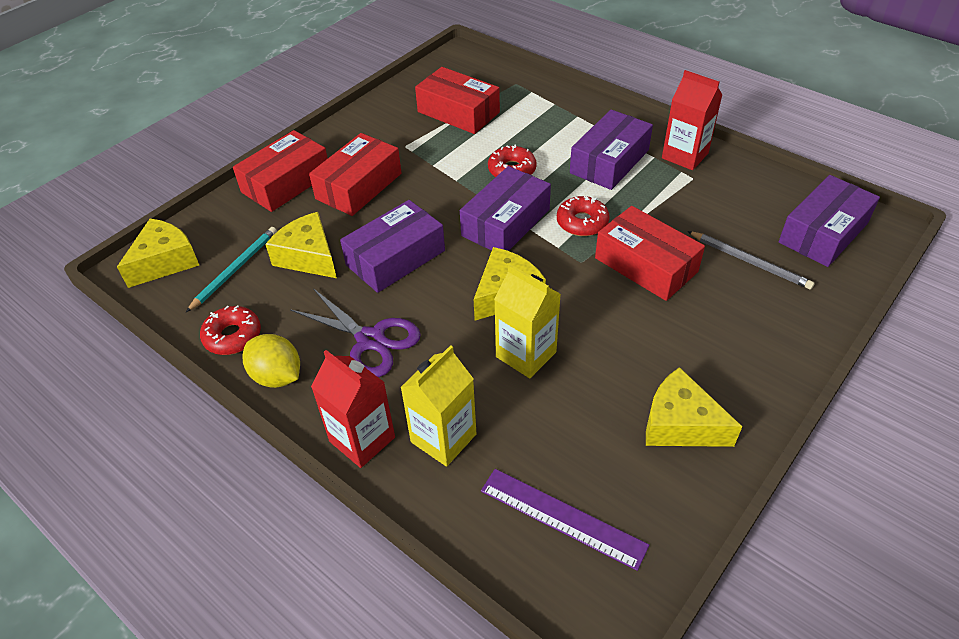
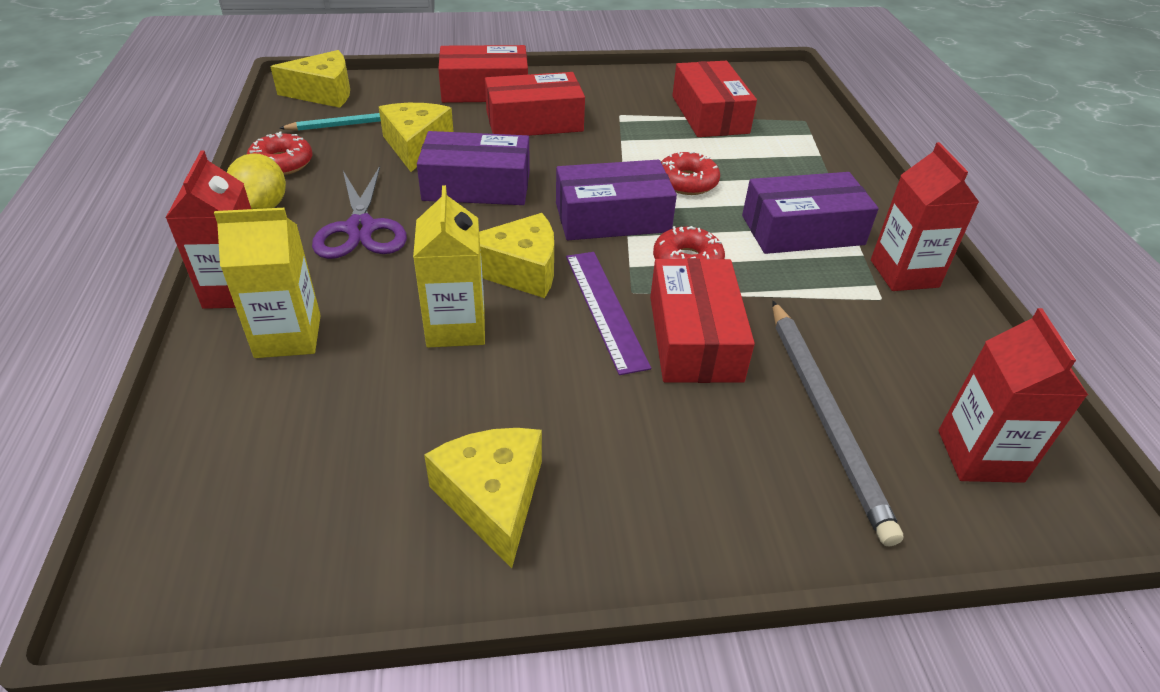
camera: 40 degrees right, 5 degrees down
(562, 517) = (263, 477): purple ruler -> purple ruler (605, 309)
(750, 262) = (825, 416): grey pencil -> grey pencil, size x1.52
(823, 233) = (980, 456): purple box -> red carton

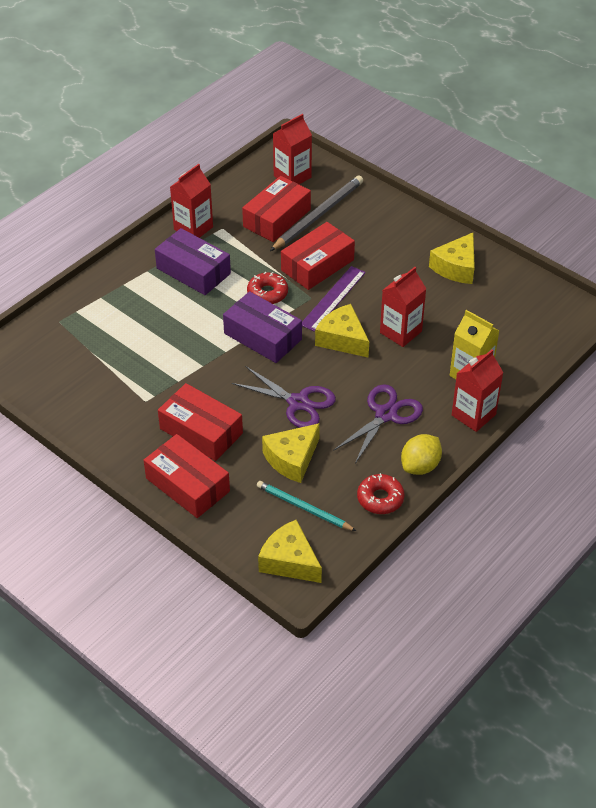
camera: 130 degrees left, 5 degrees up
(456, 327) = (400, 332): yellow carton -> red carton
(476, 186) = (298, 403): purple box -> purple scissors
(687, 182) = (194, 330): red donut -> none
(710, 114) = (98, 363): red box -> red box (277, 218)

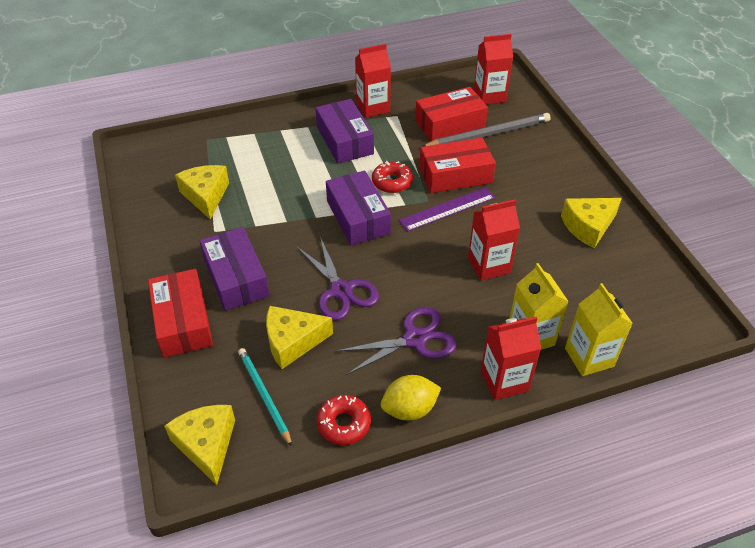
camera: 30 degrees right, 0 degrees up
(201, 431) = (236, 278): red box -> purple box
(342, 339) = (428, 249): yellow cheese -> yellow cheese (206, 196)
(522, 371) = (589, 357): none -> yellow carton

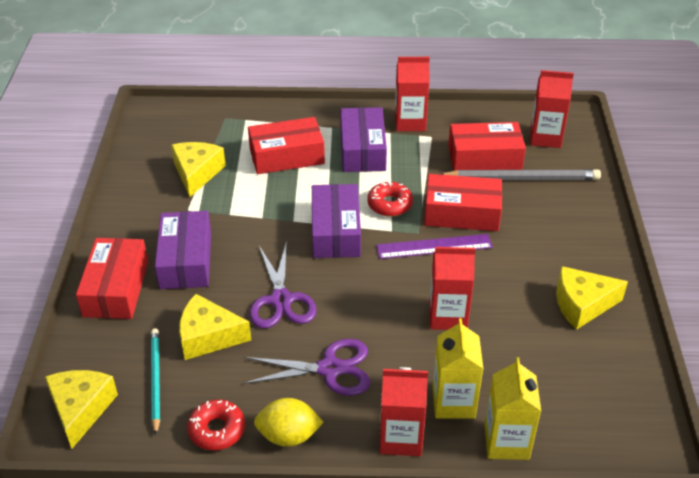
camera: 20 degrees right, 5 degrees down
(280, 161) = (286, 156): none -> red box

